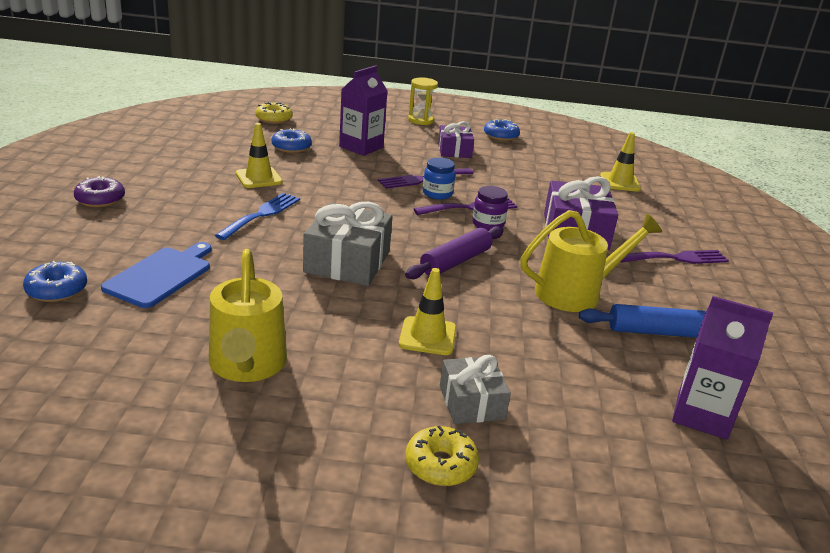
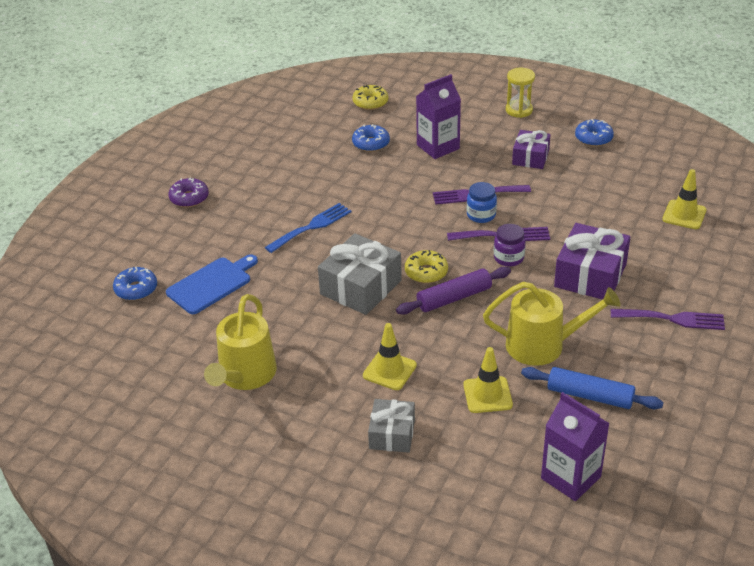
camera: 25 degrees right, 10 degrees up
(259, 178) = (326, 182): yellow traffic cone -> yellow traffic cone (487, 395)
(440, 465) = (343, 478): yellow donut -> yellow donut (426, 272)

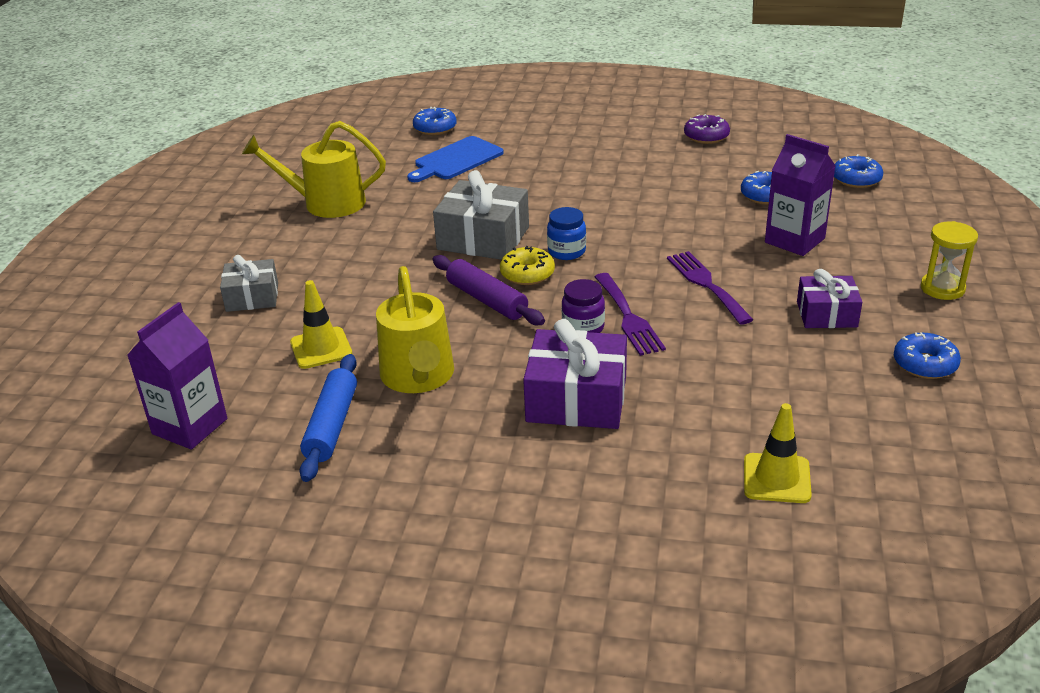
camera: 75 degrees right, 5 degrees down
(189, 198) = (589, 120): purple donut -> purple donut (706, 136)
(211, 284) = (456, 160): blue cutting board -> blue cutting board turned 105 degrees clockwise
(312, 227) = (577, 191): blue fork -> none
(370, 102) = (856, 179): yellow donut -> blue donut
(389, 370) = (349, 279): yellow traffic cone -> none
(481, 215) = (663, 294): blue jar -> blue jar (566, 251)
(673, 319) = (507, 487): purple fork -> none

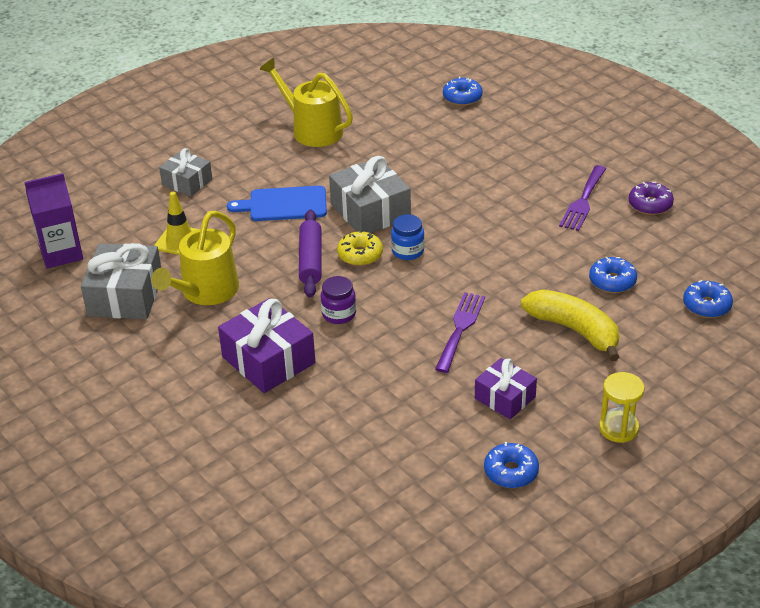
camera: 40 degrees right, 5 degrees up
(332, 426) = (125, 296): blue rolling pin -> grey gift
(456, 160) = (439, 134): blue cutting board -> blue cutting board (284, 204)
(628, 317) = (376, 323): purple fork -> purple fork (583, 201)
(776, 478) = (304, 480): yellow traffic cone -> none
(794, 240) = (574, 330): purple carton -> yellow banana

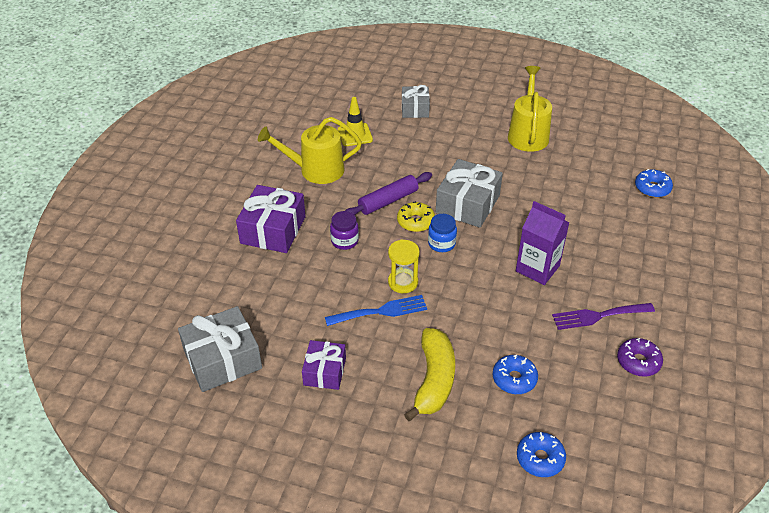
camera: 55 degrees right, 5 degrees up
(61, 253) = (301, 96): purple carton -> purple carton (537, 268)
(125, 296) = (284, 139): grey gift -> grey gift (223, 359)
(284, 204) = (434, 160): blue cutting board -> none
(460, 328) = (381, 311): purple fork -> blue fork
(511, 472) = (248, 411): blue donut -> none
(618, 428) = (340, 459): yellow hourglass -> yellow hourglass (403, 282)

